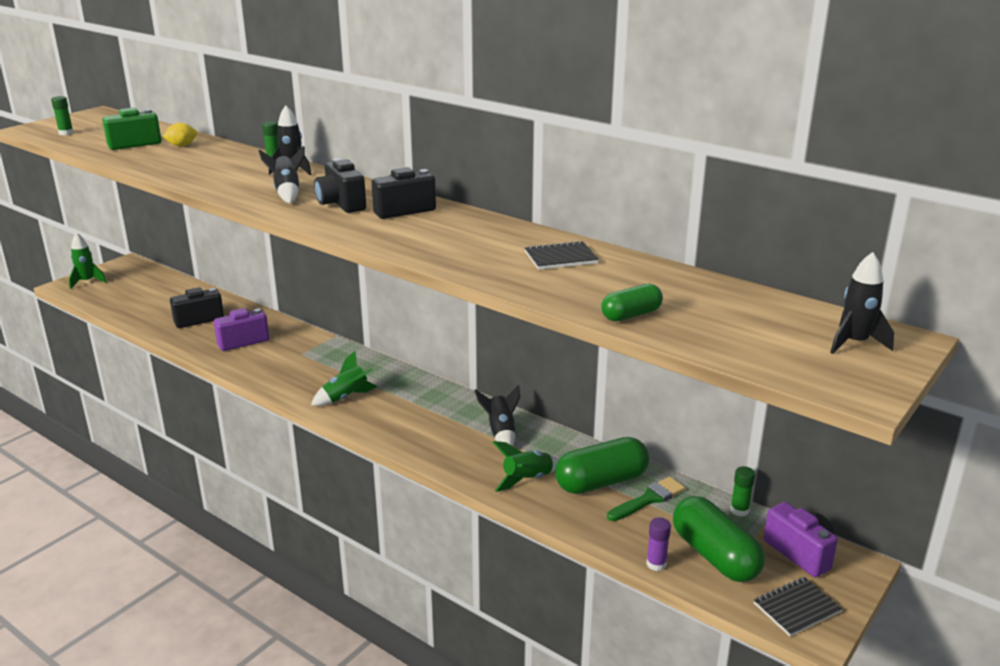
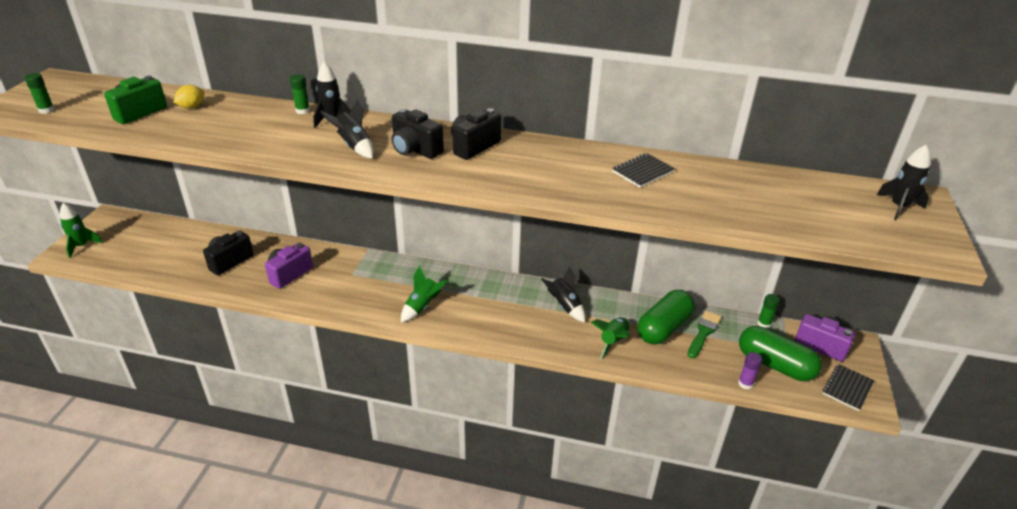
camera: 25 degrees left, 10 degrees up
(631, 315) = (745, 217): green capsule -> none

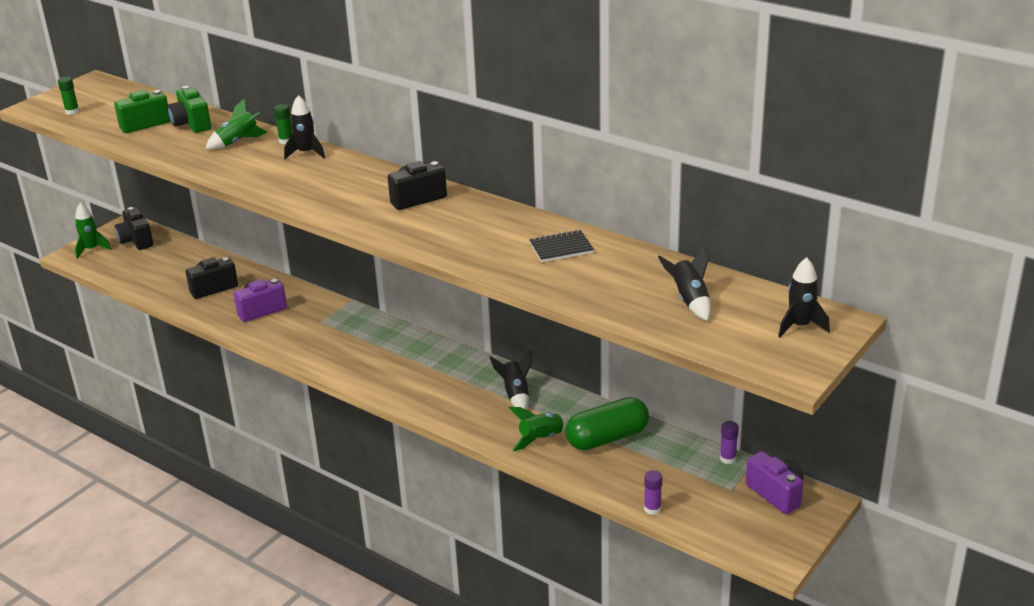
camera: 25 degrees right, 5 degrees down
(192, 107) = (192, 124): yellow lemon -> green camera
(354, 146) = (306, 181): black rocket -> black rocket (690, 301)
(415, 150) = (359, 193): black camera -> black camera (136, 241)
(422, 306) = (369, 365): green rocket -> green rocket (238, 142)
(703, 333) = (648, 452): green brush -> none
(764, 324) = (728, 458): green glue stick -> purple glue stick
(775, 365) = (703, 499): green capsule -> none
(847, 388) = (767, 540): black notebook -> none

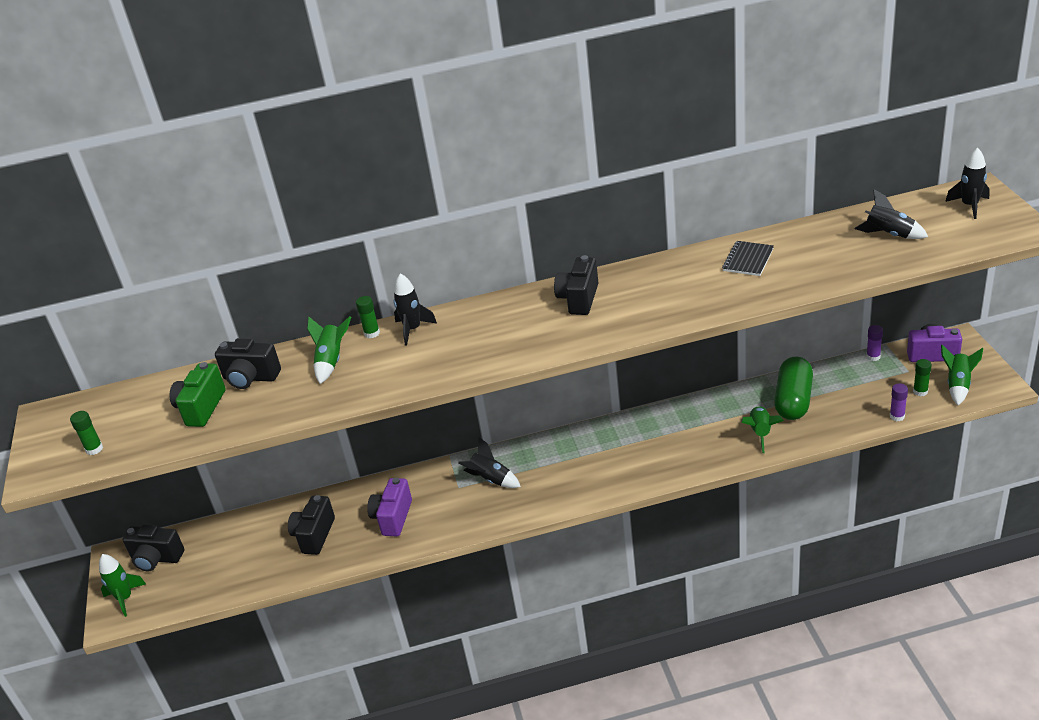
camera: 45 degrees left, 5 degrees up
(192, 124) = (250, 378): green camera -> black camera
(516, 395) = (690, 421): black rocket -> black rocket (491, 479)
(707, 509) = (920, 391): none -> green glue stick
(745, 529) = (958, 385): none -> green rocket

